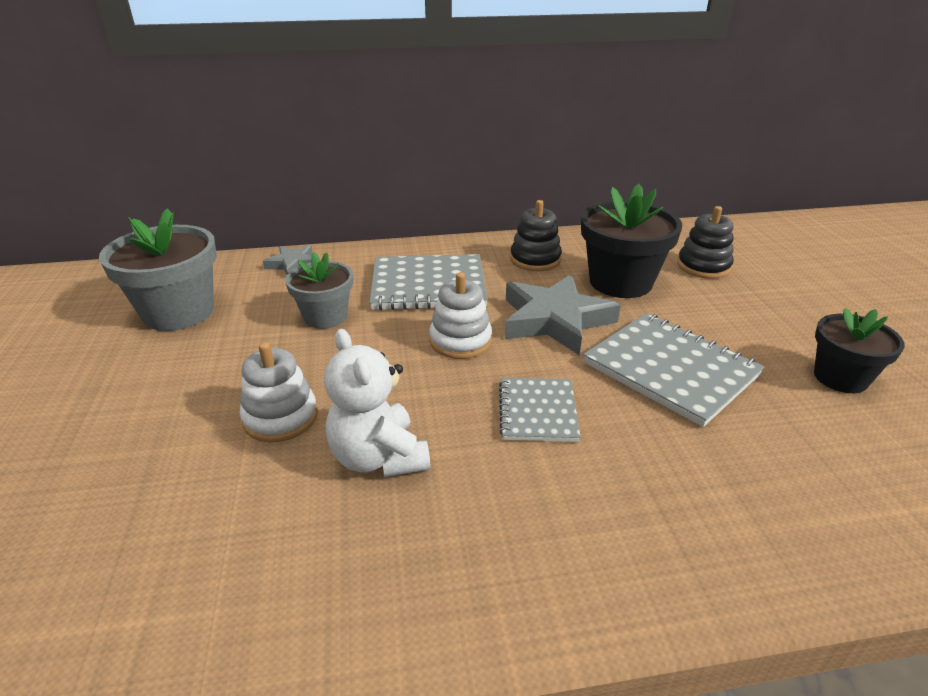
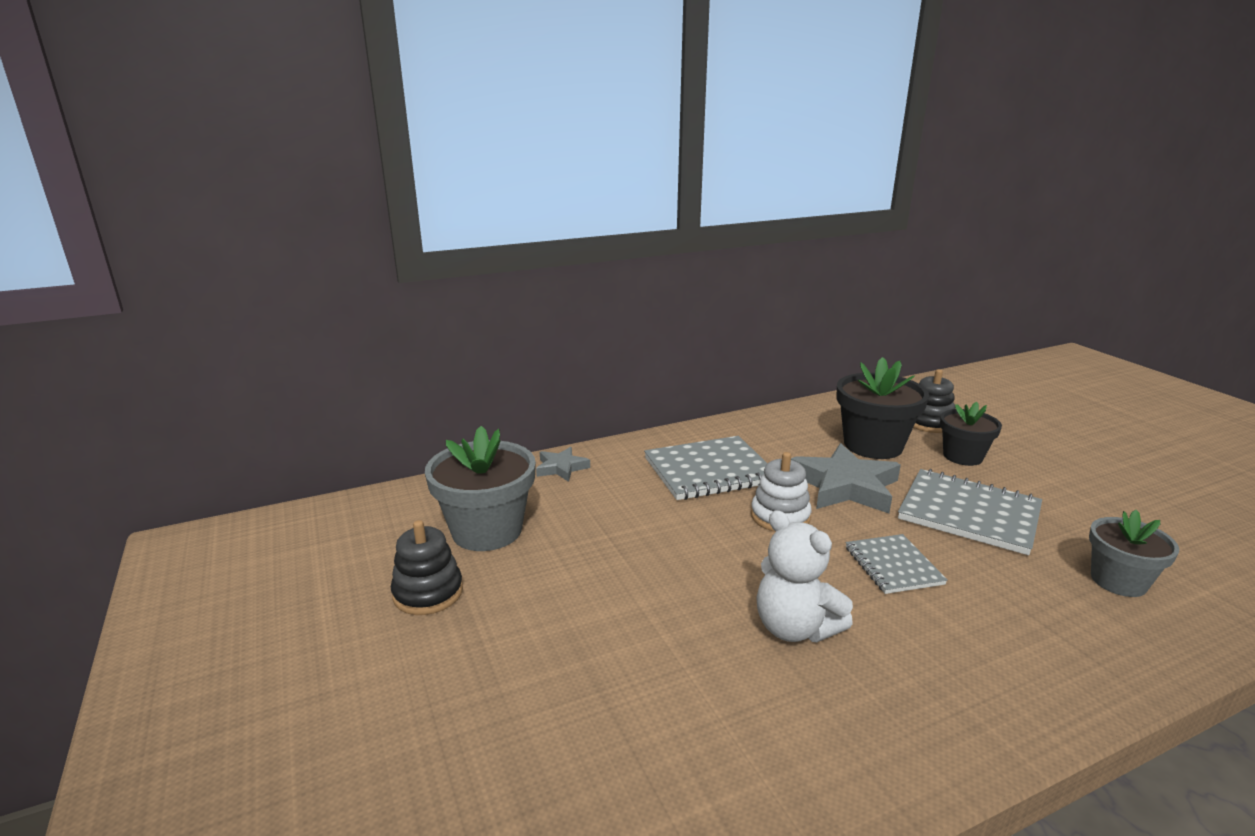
camera: 15 degrees left, 10 degrees down
(280, 417) = (677, 610): white stacking toy -> none
(325, 317) = (638, 513): grey flower pot -> grey flower pot (1118, 581)
(535, 259) = (785, 434): black stacking toy -> black stacking toy (428, 593)
(840, 378) = (1096, 500): black flower pot -> black flower pot (962, 456)

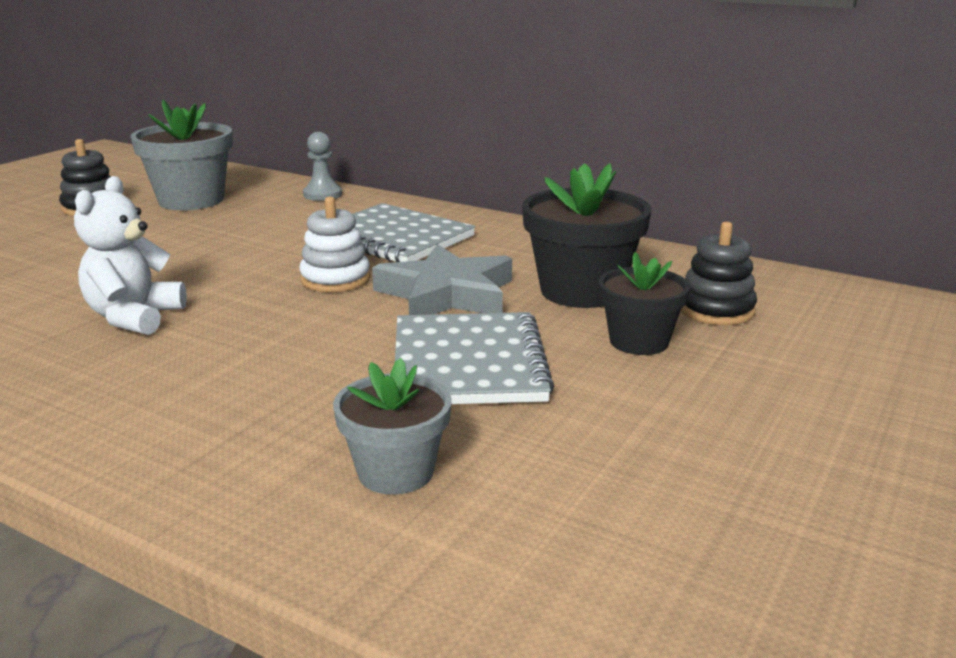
camera: 55 degrees right, 0 degrees up
(561, 468) = (322, 195): grey star -> grey pawn
(893, 566) = (290, 340): grey notebook -> none

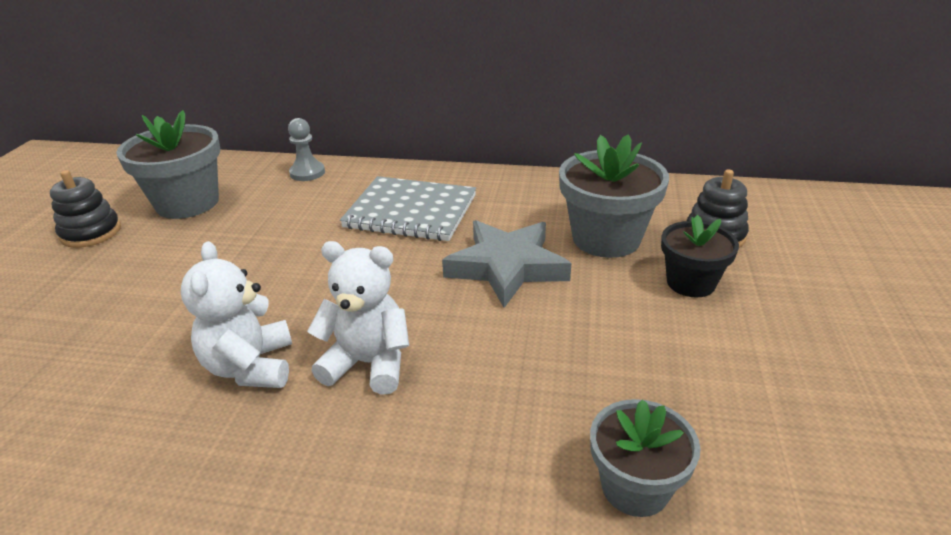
camera: 20 degrees left, 10 degrees up
(237, 336) = (368, 363): none -> white teddy bear
(335, 279) = (400, 272): white stacking toy -> none
(468, 363) = (588, 341): grey notebook -> none
(581, 291) = (606, 238): black flower pot -> grey flower pot

